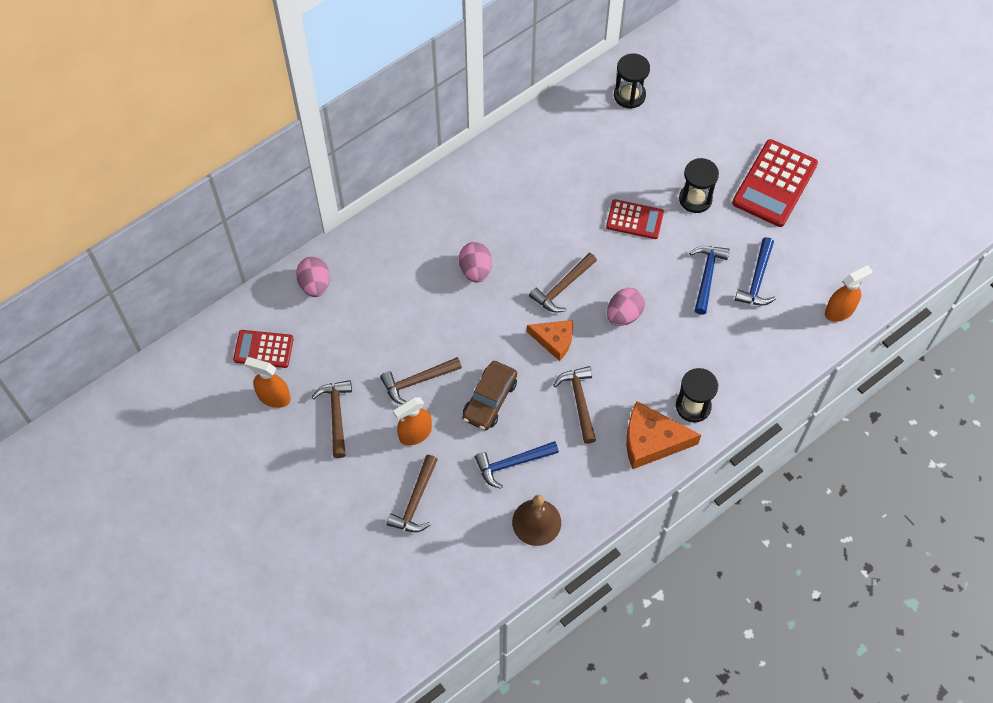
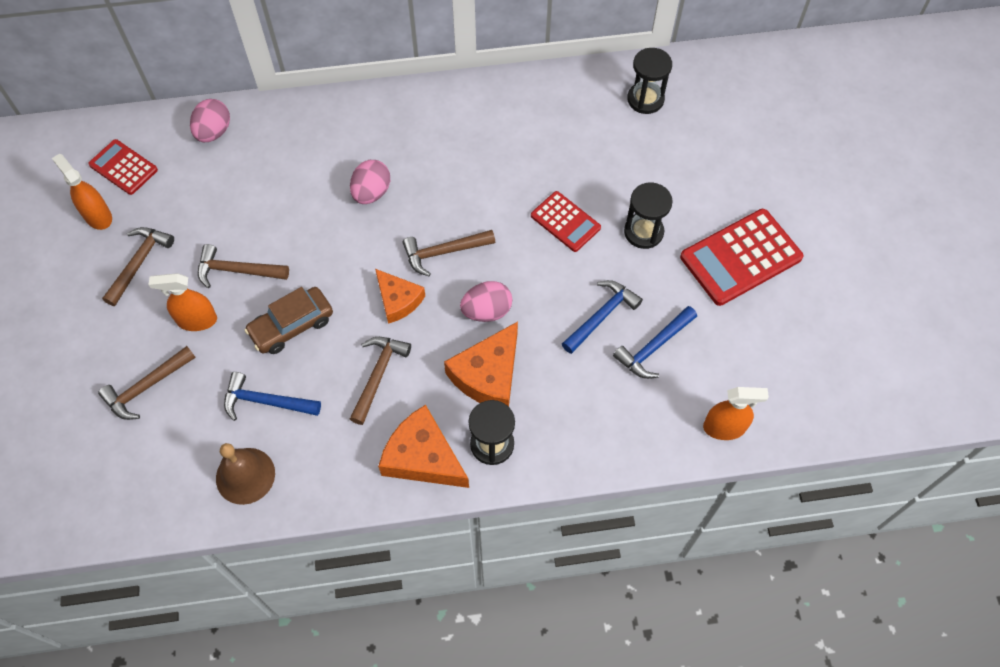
camera: 30 degrees right, 0 degrees up
(657, 360) = (488, 375): none -> orange cheese

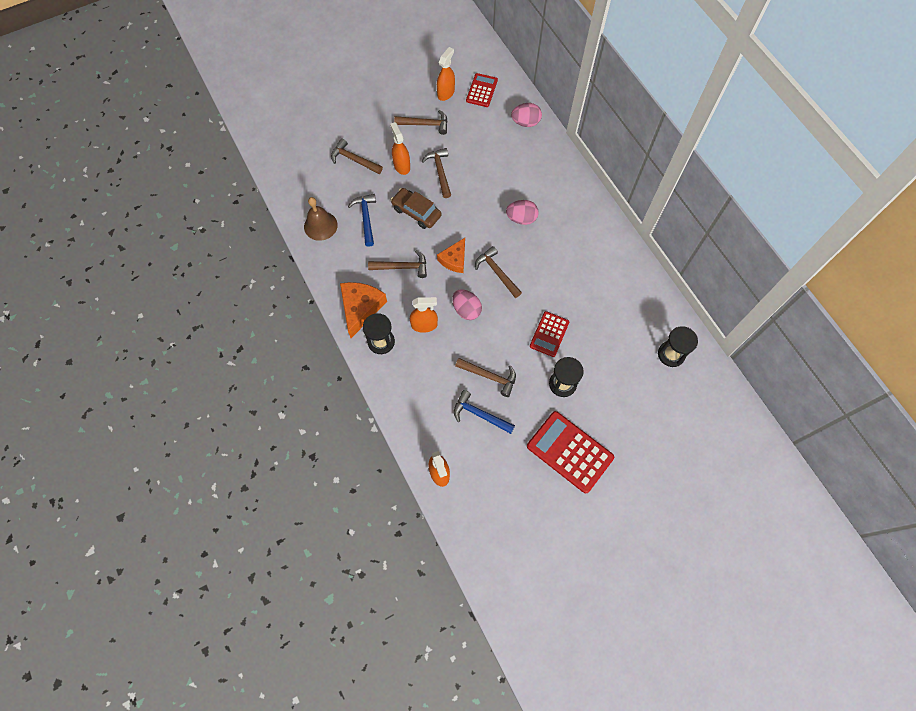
camera: 70 degrees right, 5 degrees up
(488, 375) = (424, 325): orange cheese -> orange spray bottle
(601, 316) = (489, 376): blue hammer -> brown hammer

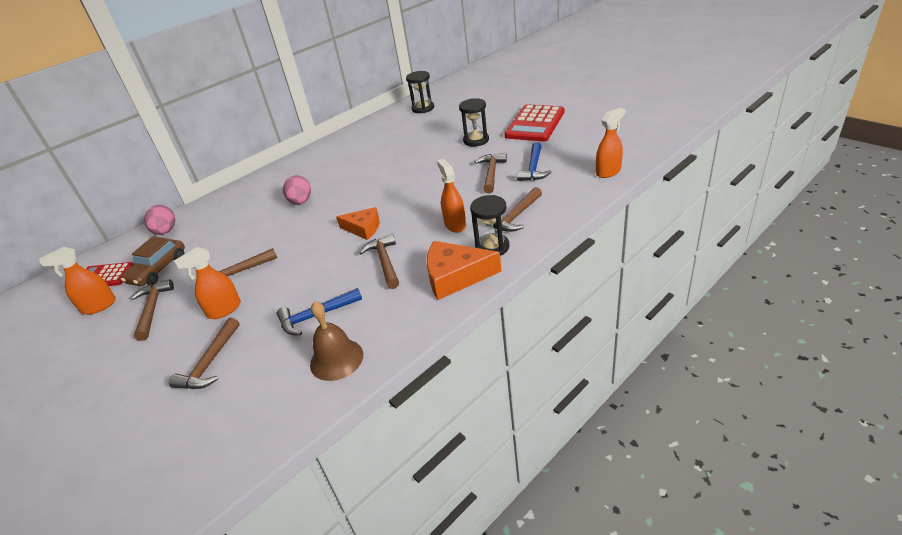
camera: 100 degrees left, 30 degrees down
(416, 212) = (301, 275): brown car -> brown car (158, 269)
(446, 93) = (99, 306): orange spray bottle -> orange spray bottle turned 45 degrees counterclockwise
(466, 310) = (424, 204): pink egg -> none
(497, 272) = (372, 199): brown hammer -> brown hammer (516, 216)
(549, 334) = (430, 157): red calculator -> none

